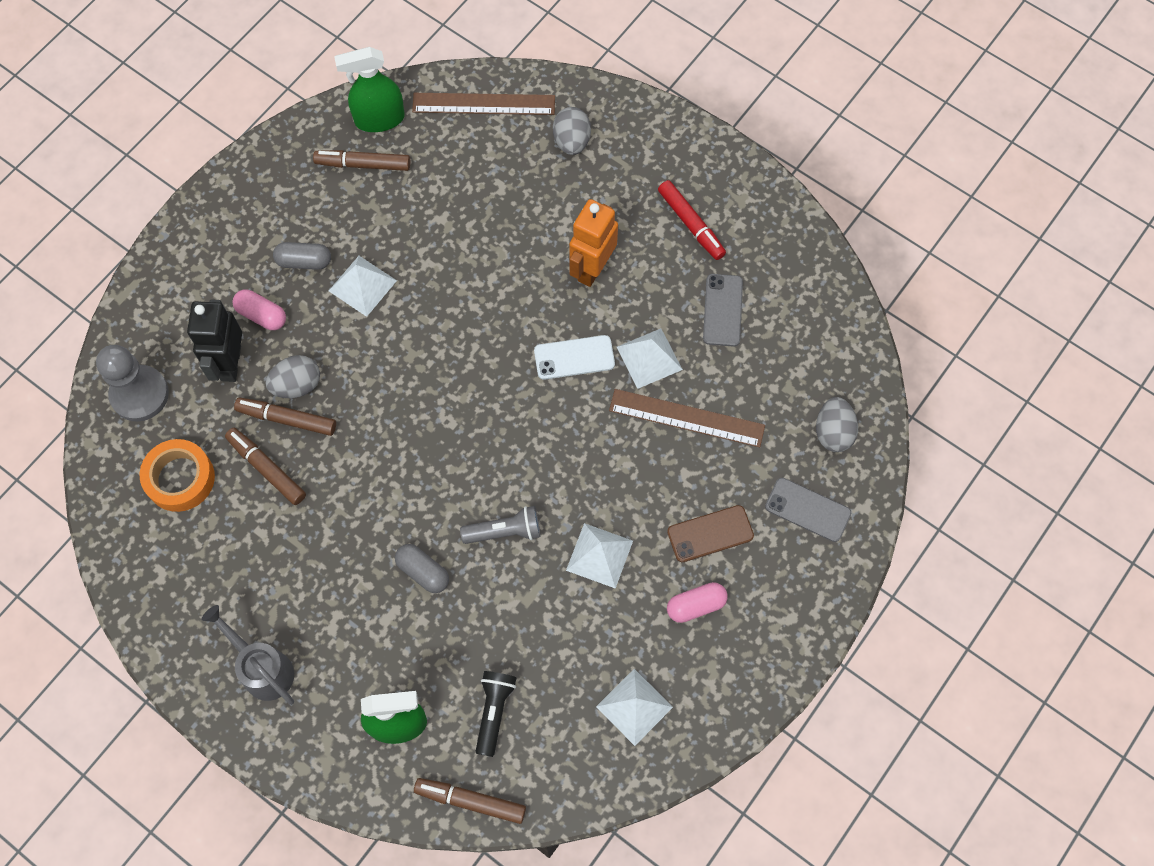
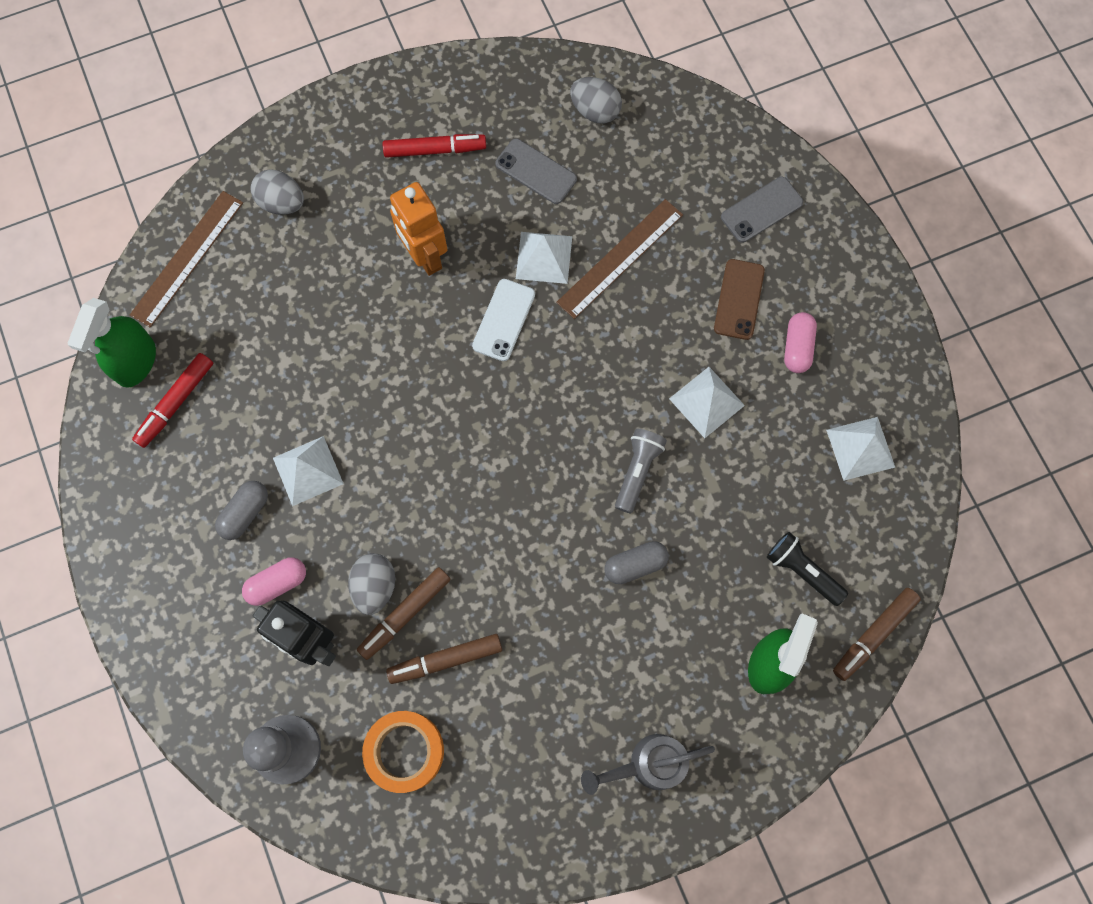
camera: 60 degrees left, 5 degrees up
(363, 164) = (176, 402): brown marker -> red marker
(833, 432) = (704, 150): grey egg -> grey egg (595, 111)

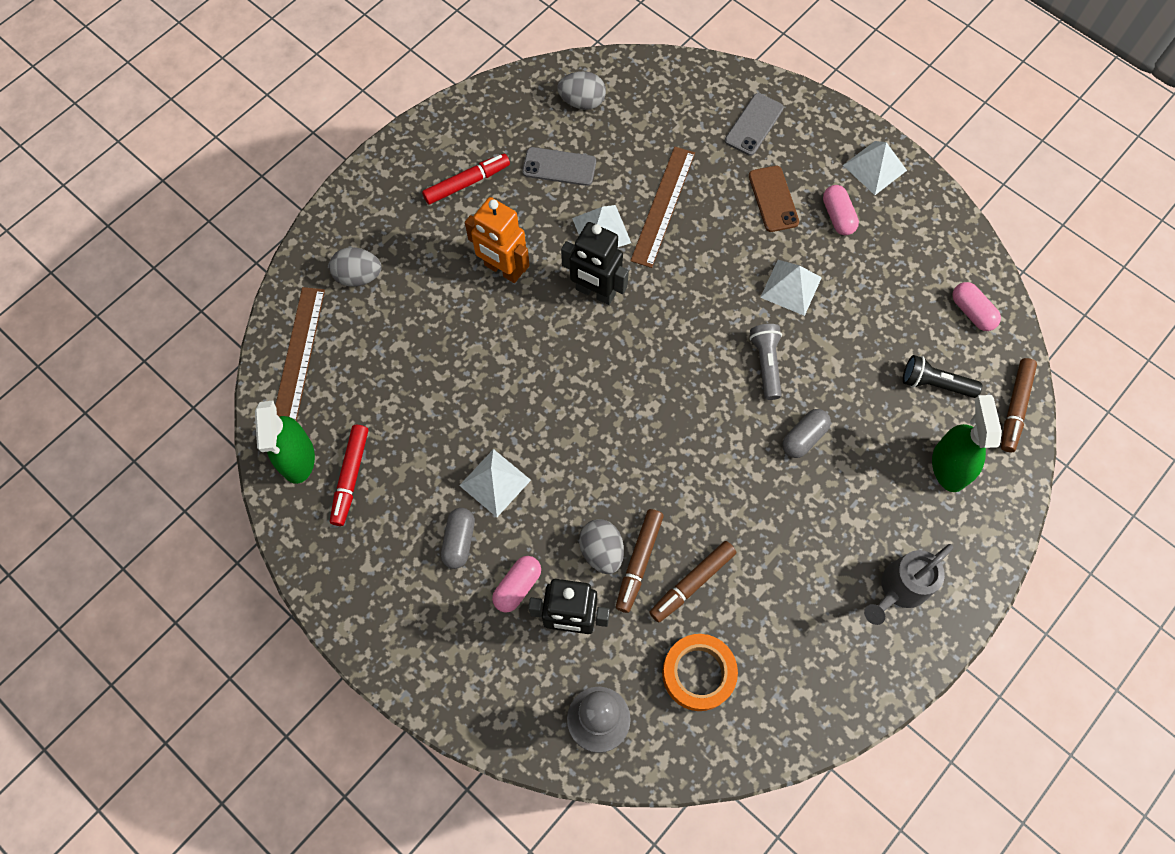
camera: 25 degrees left, 5 degrees down
(504, 320) = (595, 292): white phone -> black robot
(860, 448) = (927, 271): white pyramid -> white pyramid (875, 167)
(884, 512) = (971, 312): none -> pink capsule

